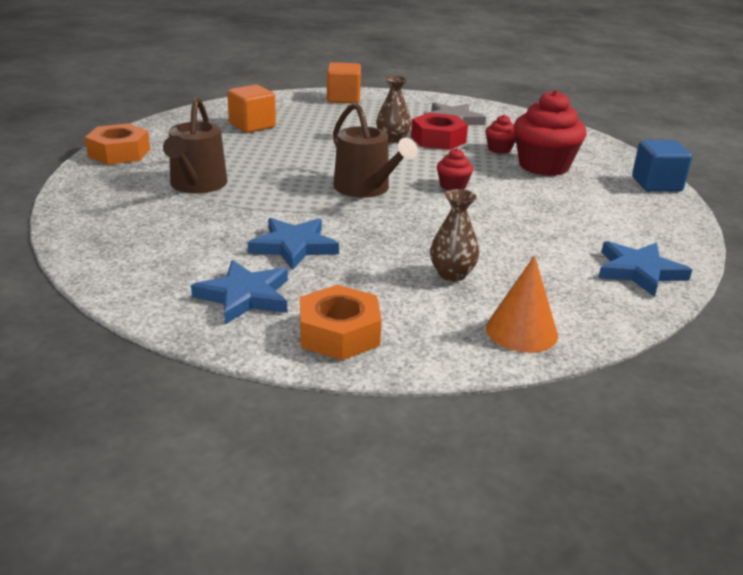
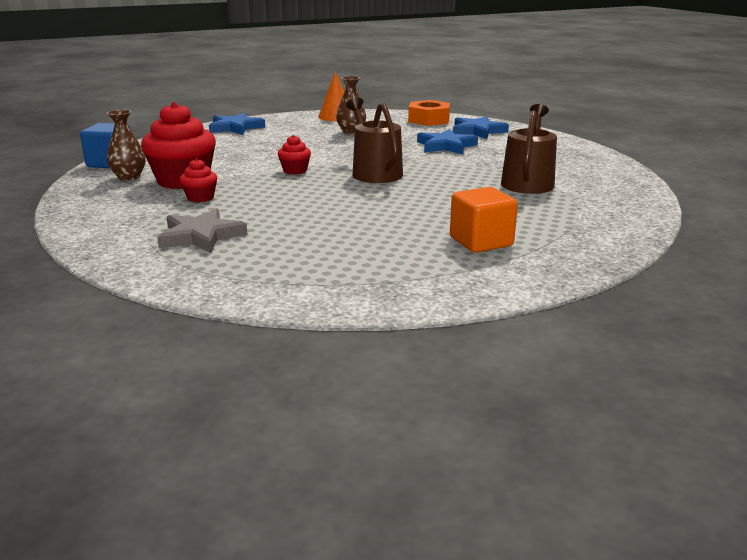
camera: 165 degrees left, 5 degrees down
(119, 153) = (628, 214): orange nut -> none
(343, 99) = (327, 287): orange cube -> none
(392, 140) = (310, 214): brown vase -> brown vase (129, 177)
(438, 139) = (255, 211): red nut -> none

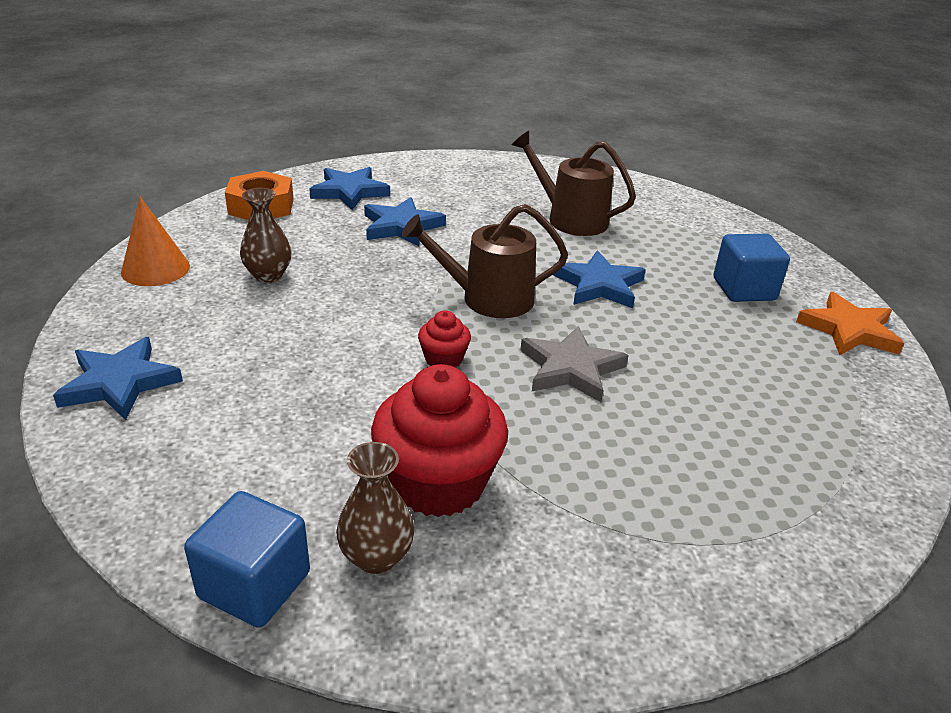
camera: 75 degrees left, 10 degrees up
(200, 198) = (539, 470): red cupcake -> none
(201, 236) = (709, 485): grey star -> grey star (570, 368)
(427, 197) = (599, 285): none -> blue star
(452, 284) = (849, 330): none -> orange star
(481, 242) = (744, 289): orange cube -> blue cube

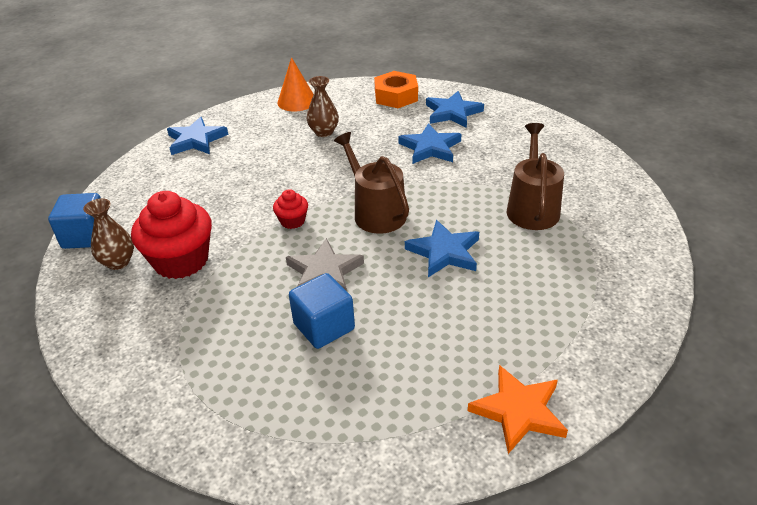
camera: 65 degrees right, 5 degrees up
(744, 289) = (522, 329): blue cube -> blue cube (324, 327)

